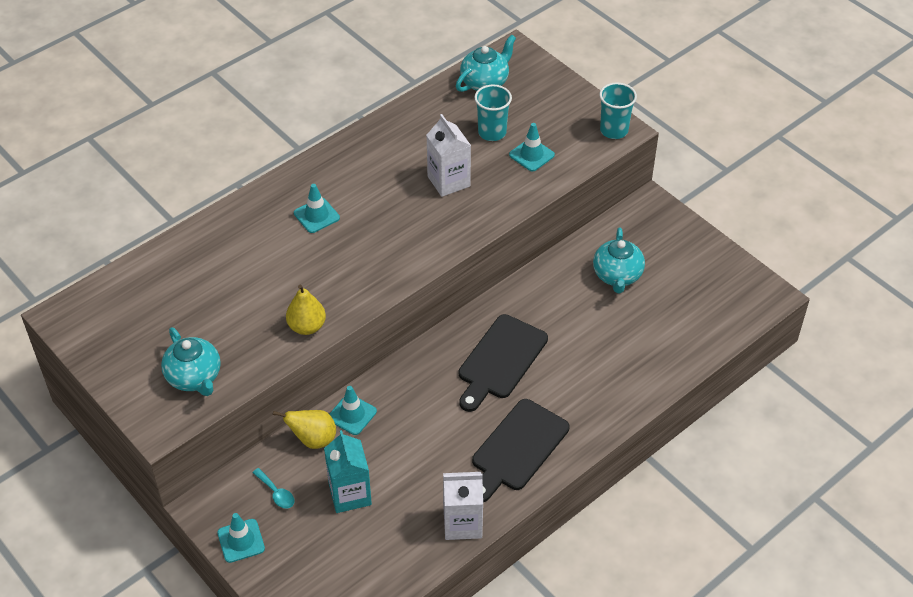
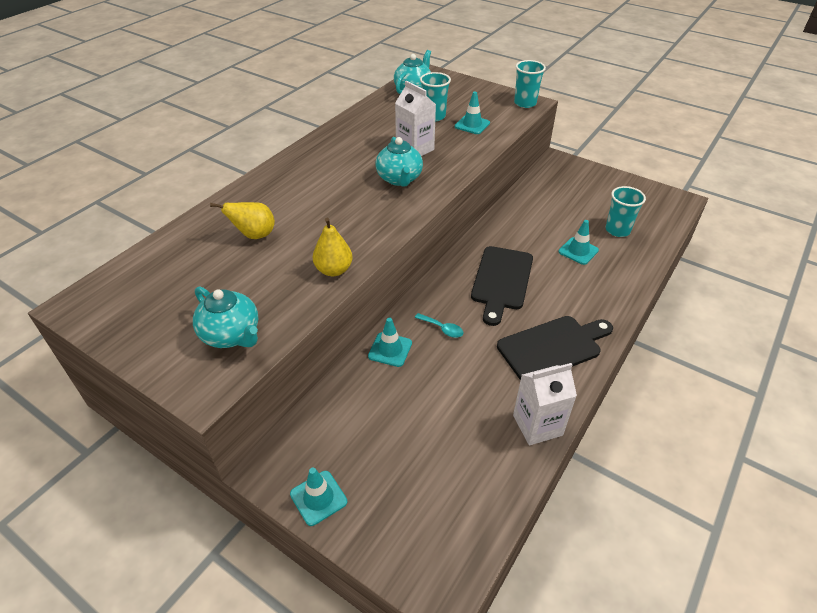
camera: 15 degrees left, 5 degrees down
(276, 493) = (341, 438): turquoise spoon -> turquoise spoon (442, 329)
(313, 440) = (361, 379): yellow pear -> yellow pear (254, 235)
(316, 215) = (312, 187): turquoise traffic cone -> turquoise traffic cone (578, 251)
(350, 494) = (416, 422): turquoise carton -> none
(517, 448) = (552, 347): black cutting board -> black cutting board turned 135 degrees counterclockwise
(617, 276) = (560, 207): turquoise teapot -> turquoise teapot (399, 179)
(667, 322) = (617, 230): none -> turquoise cup

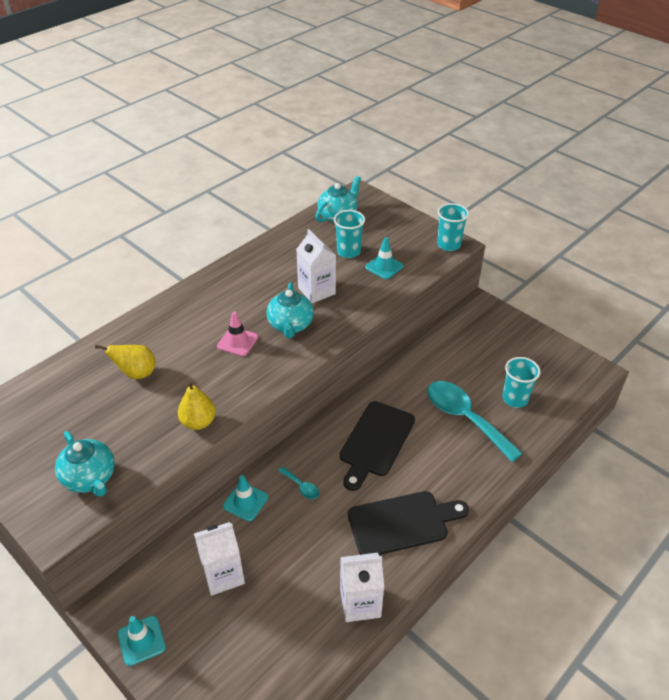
camera: 10 degrees right, 0 degrees up
(351, 197) = (237, 342): none -> pink traffic cone
(388, 420) = (223, 574): none -> white carton
(578, 251) = (465, 418): turquoise traffic cone -> turquoise spoon

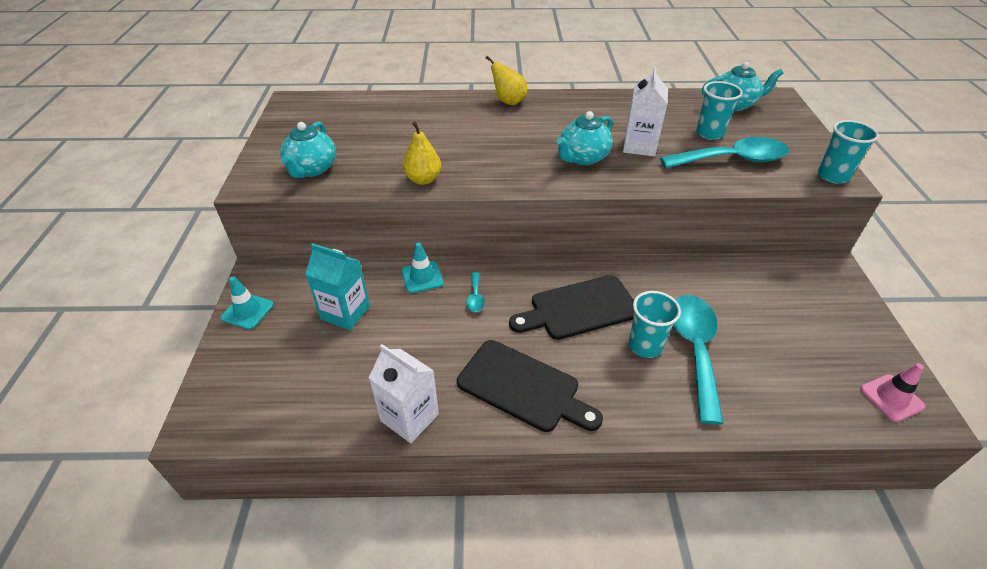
camera: 45 degrees right, 0 degrees up
(136, 373) = (426, 127): yellow pear -> yellow pear (508, 101)
(223, 574) = (345, 313): white carton -> turquoise carton
(237, 342) = (524, 146): pink traffic cone -> pink traffic cone (891, 398)
(384, 267) = (732, 160): turquoise traffic cone -> turquoise spoon
(515, 399) = (776, 371): turquoise cup -> turquoise cup (645, 345)

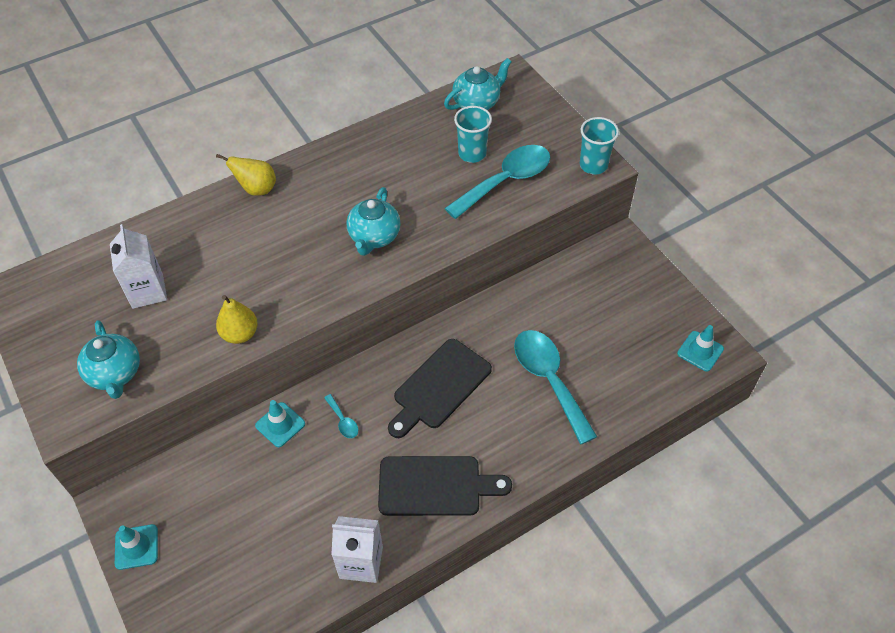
camera: 30 degrees left, 10 degrees up
(345, 313) = (234, 498): turquoise carton -> none
(639, 146) = (418, 198): white carton -> white carton (147, 291)
(645, 345) = (510, 396): turquoise cup -> none
(891, 398) = (700, 351): pink traffic cone -> turquoise traffic cone

